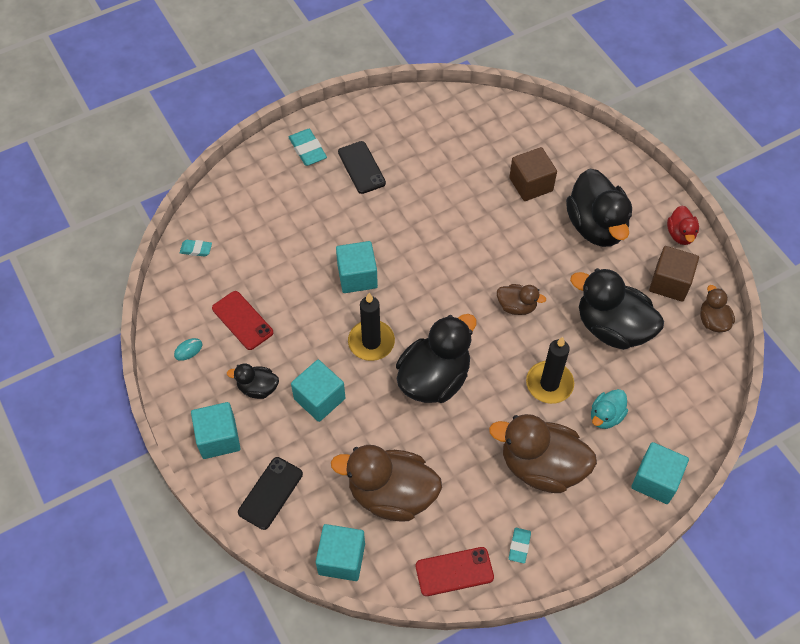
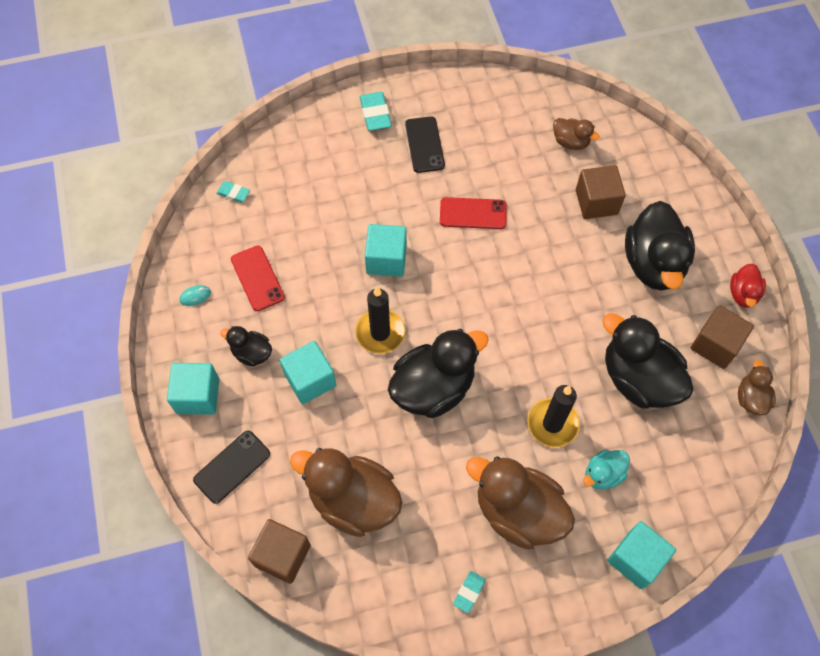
camera: 15 degrees right, 5 degrees up
(341, 559) = (282, 555): turquoise cube -> brown cube
(454, 571) = (393, 601): red phone -> red phone (473, 213)
(516, 306) = (542, 331): brown duck -> brown duck (570, 142)

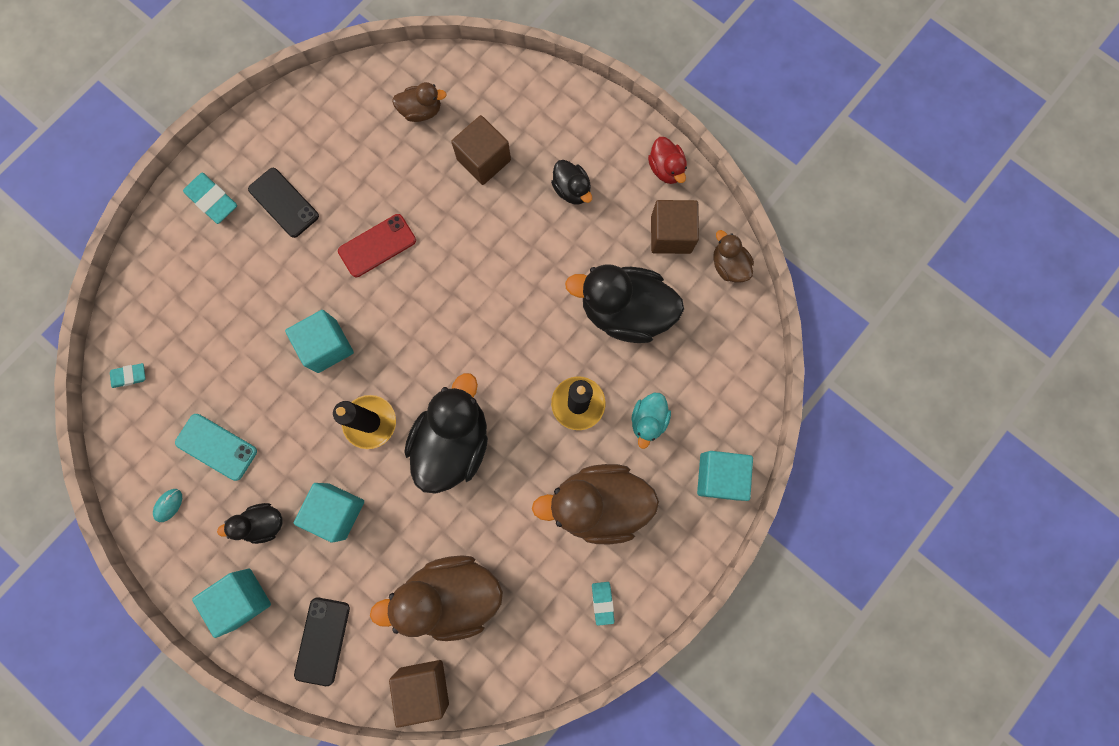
camera: 35 degrees left, 15 degrees up
(257, 278) = (216, 447): red phone -> turquoise phone
(653, 264) = (572, 190): black duck -> black duck, size x0.50

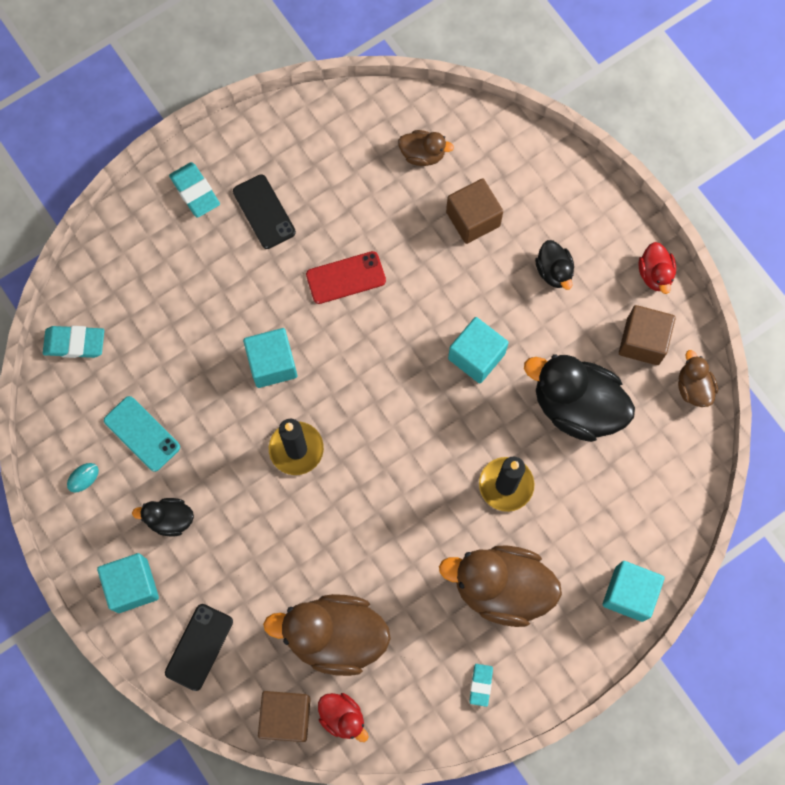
camera: 15 degrees right, 5 degrees down
(129, 376) = (74, 343): turquoise eraser -> turquoise eraser, size x1.63
(336, 511) = (243, 526): turquoise cube -> turquoise cube (476, 356)
(453, 442) = (373, 489): black duck -> none
(478, 671) = (342, 717): none -> red duck
(648, 420) = (572, 520): turquoise duck -> none

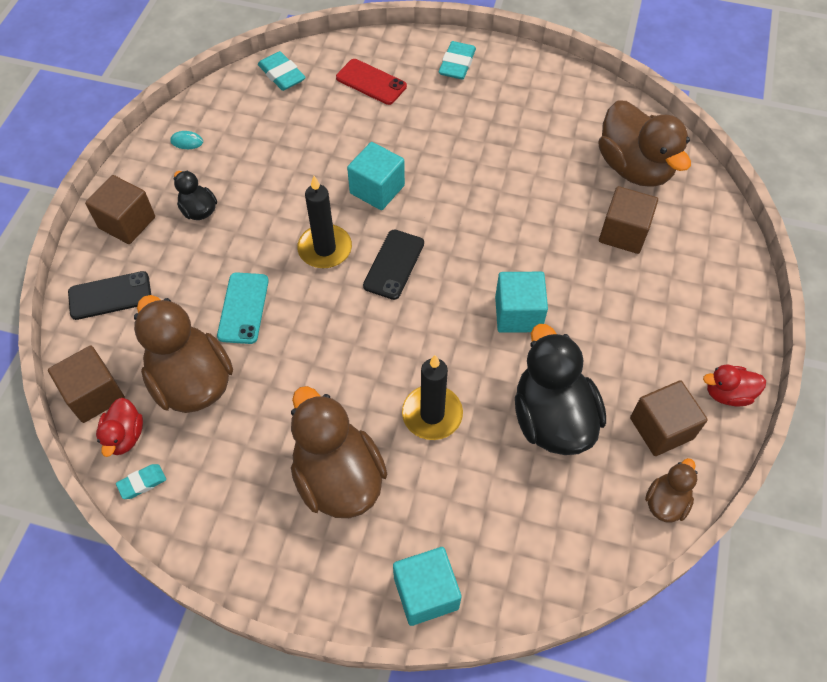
camera: 50 degrees right, 15 degrees down
(132, 586) = (127, 222): turquoise cube -> brown cube
(142, 434) = (250, 152): turquoise phone -> turquoise phone (243, 308)
(264, 212) = (485, 109): black phone -> black phone (394, 264)
(346, 278) = (489, 187): red phone -> red phone (371, 82)
(422, 154) = (634, 167): brown duck -> brown duck, size x2.00
(480, 685) = (236, 525): turquoise eraser -> turquoise eraser (142, 483)
(554, 271) = (645, 317): black duck -> none
(655, 274) = (727, 394): red duck -> red duck turned 45 degrees clockwise

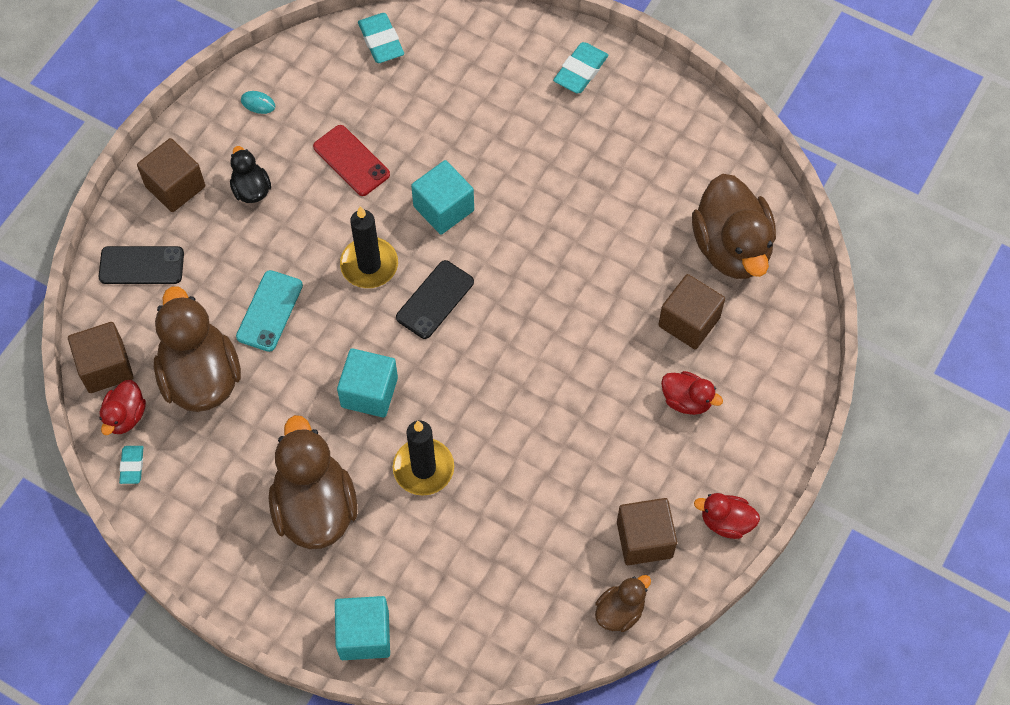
camera: 15 degrees right, 5 degrees up
(142, 483) = (132, 466): turquoise eraser -> turquoise eraser turned 75 degrees counterclockwise
(371, 82) = (477, 73): red phone -> red phone (351, 161)
(518, 314) = (544, 385): turquoise cube -> turquoise cube (369, 392)
(552, 418) = (540, 502): black duck -> none
(648, 297) = (686, 400): none -> red duck

